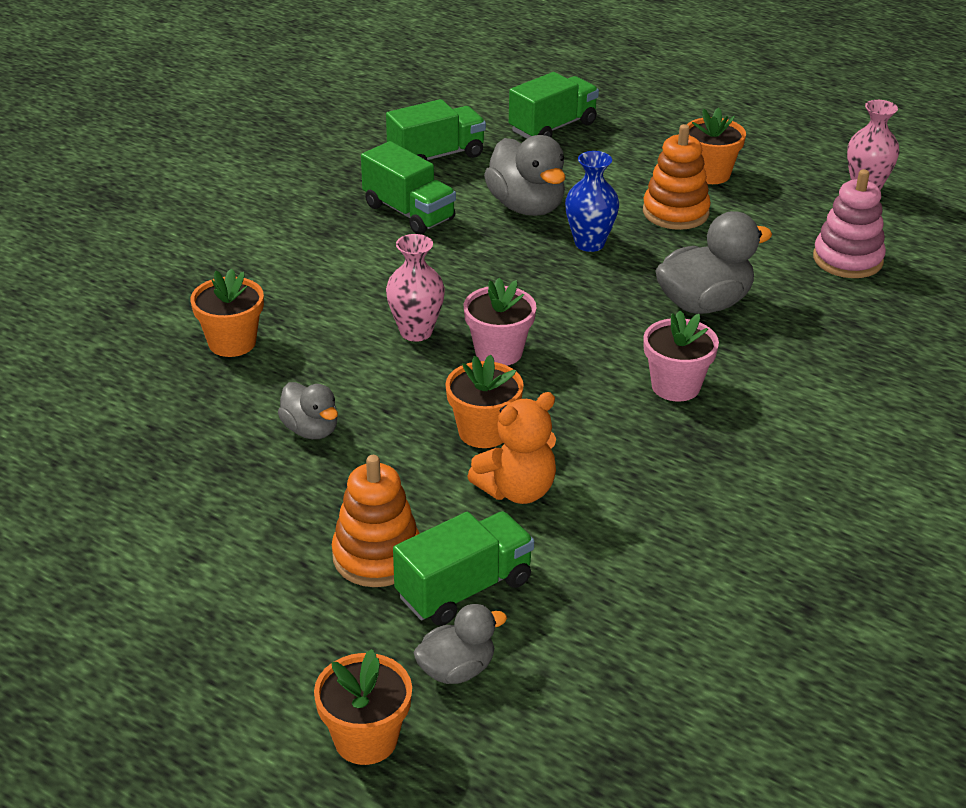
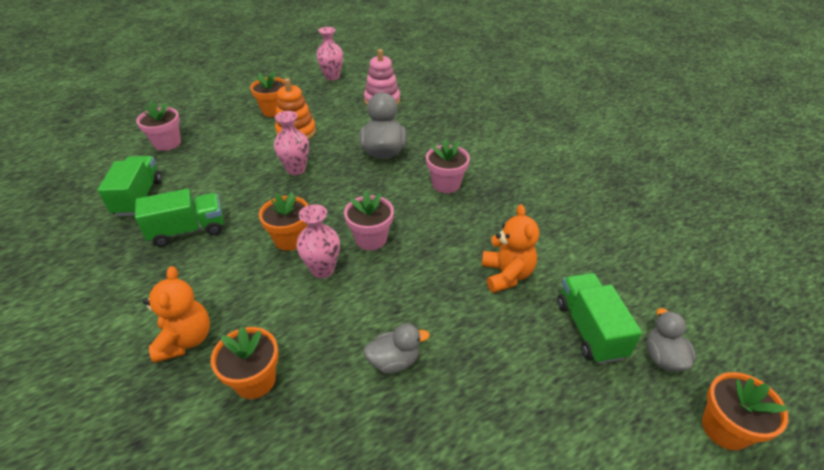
camera: 65 degrees left, 5 degrees up
(255, 279) = (185, 340): none -> orange teddy bear
(377, 556) = (546, 365): orange stacking toy -> none
(483, 432) = (444, 271): orange flower pot -> orange flower pot (290, 239)
(526, 207) = (236, 180): grey duck -> none
(553, 127) = (167, 143): green truck -> pink flower pot
(589, 243) = (296, 169): blue vase -> pink vase

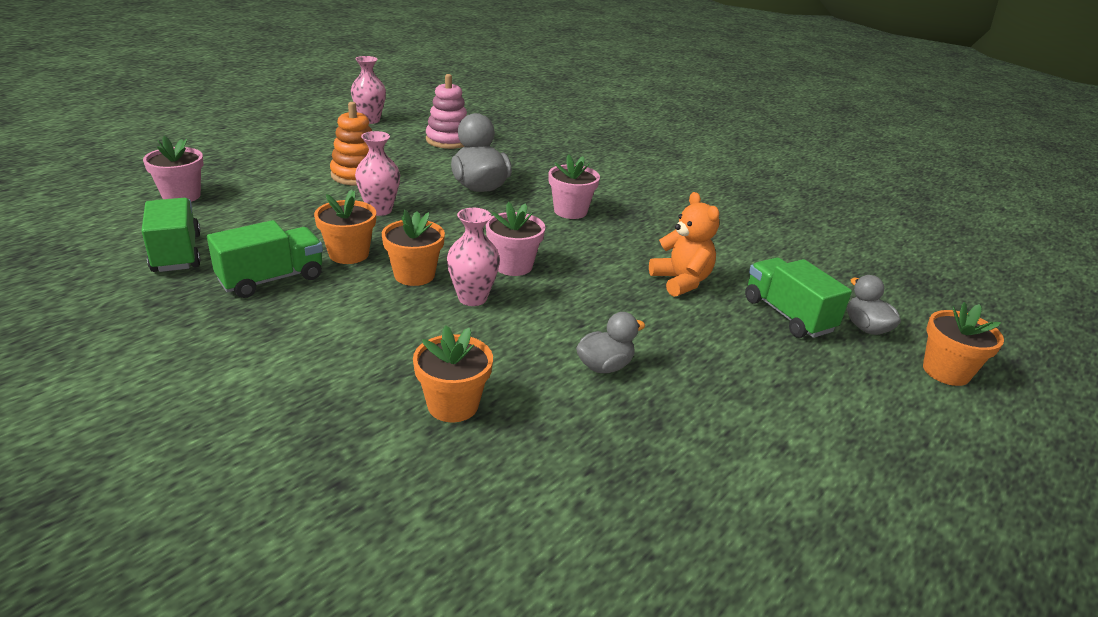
camera: 20 degrees left, 10 degrees down
(185, 340) = (338, 381): orange teddy bear -> none
(274, 111) = (313, 156): orange flower pot -> orange flower pot (349, 254)

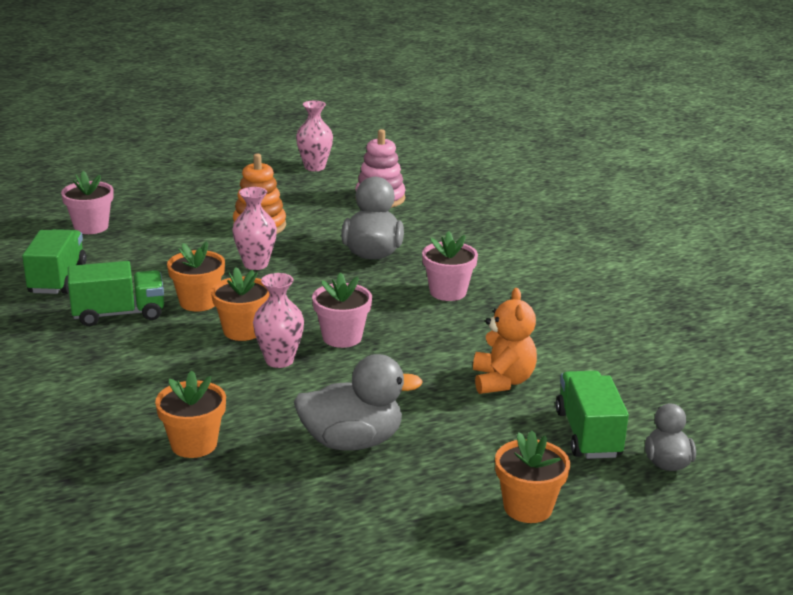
camera: 25 degrees right, 5 degrees down
(604, 366) = (352, 441): grey duck -> grey duck, size x1.68
(946, 371) = (713, 521): orange flower pot -> orange flower pot (528, 507)

